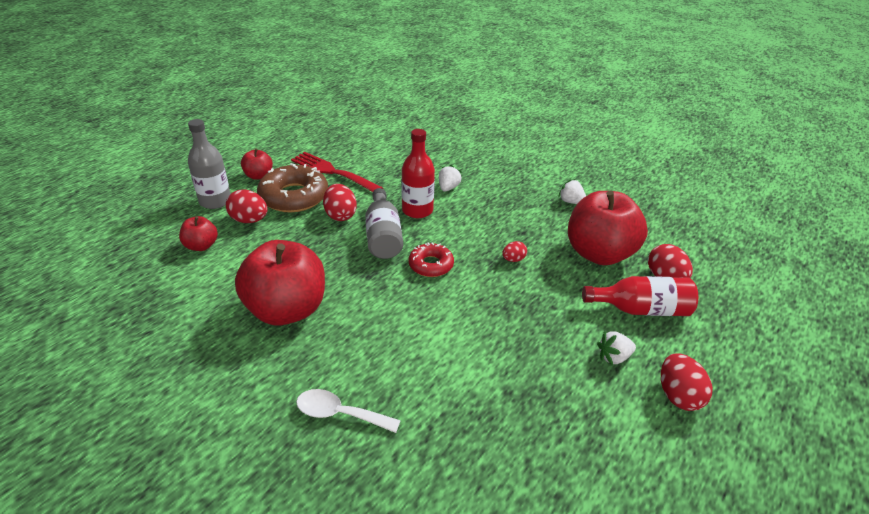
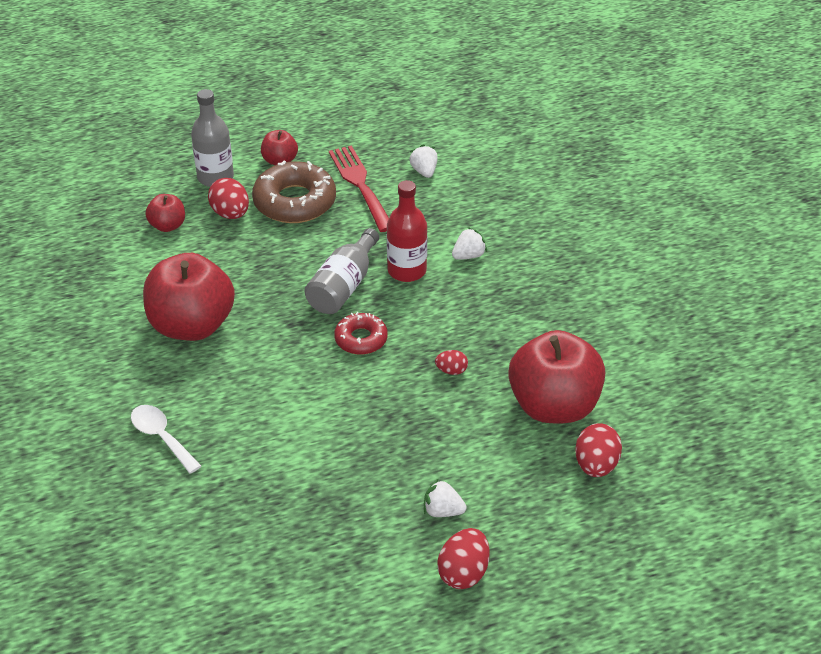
camera: 35 degrees right, 5 degrees up
(340, 215) = (322, 244): red egg -> none
(571, 202) = (595, 332): white strawberry -> white strawberry (424, 171)
(641, 309) = (527, 482): red bottle -> none

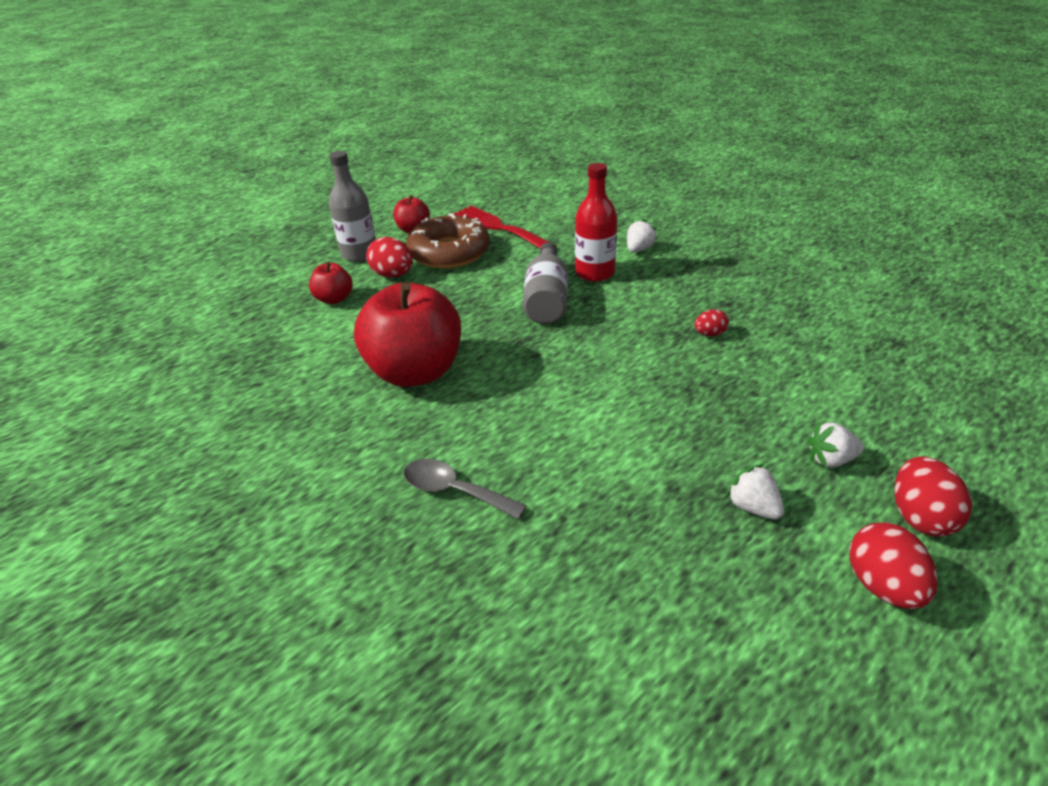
camera: 20 degrees left, 5 degrees down
(161, 437) = (454, 491): white spoon -> grey spoon
(361, 339) = (600, 334): red donut -> none
(424, 171) = (547, 207): white strawberry -> white strawberry (753, 507)
(554, 406) = (830, 333): red apple -> none
(596, 465) = (923, 368): red egg -> red egg (882, 586)

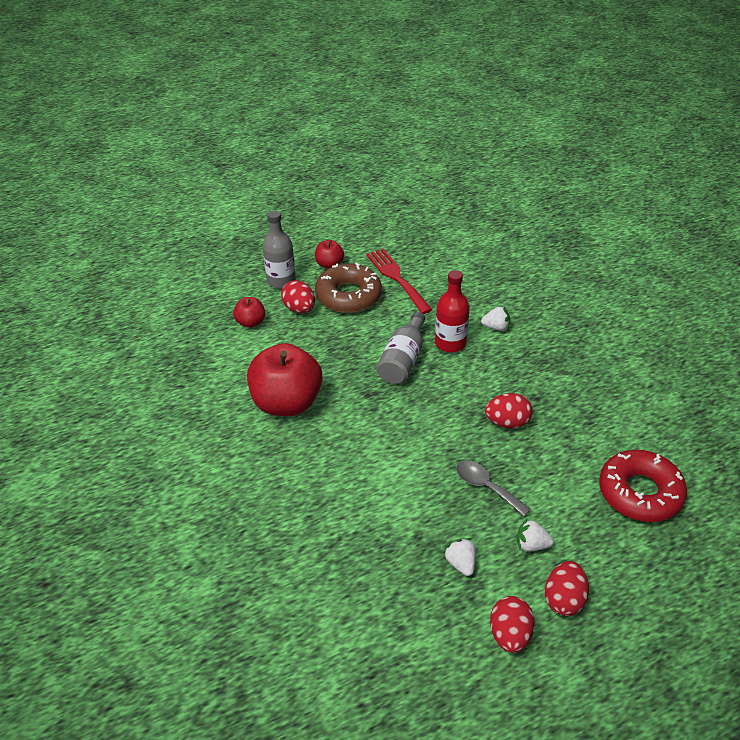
camera: 15 degrees right, 5 degrees up
(454, 491) = (280, 501): grey spoon -> grey spoon (486, 487)
(639, 249) = (496, 327): white strawberry -> white strawberry turned 45 degrees clockwise
(709, 334) = (507, 422): red egg -> red egg, size x1.73
(916, 370) = (640, 492): none -> red donut

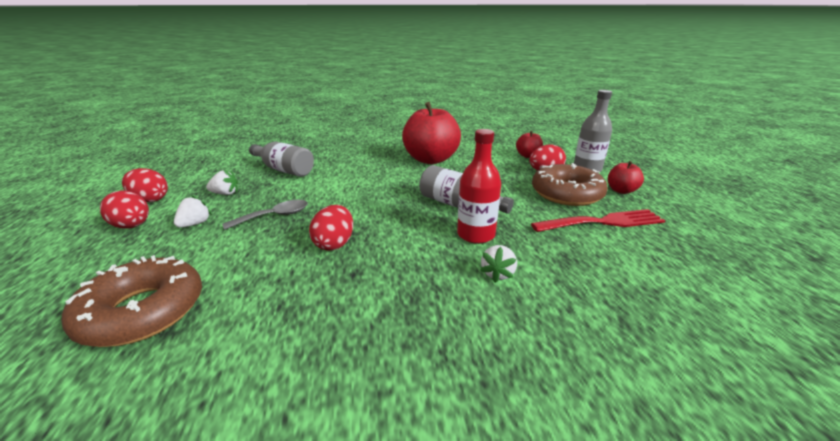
camera: 105 degrees right, 15 degrees down
(370, 541) = (284, 170): none -> grey bottle
(640, 492) = (143, 311): red donut -> brown donut

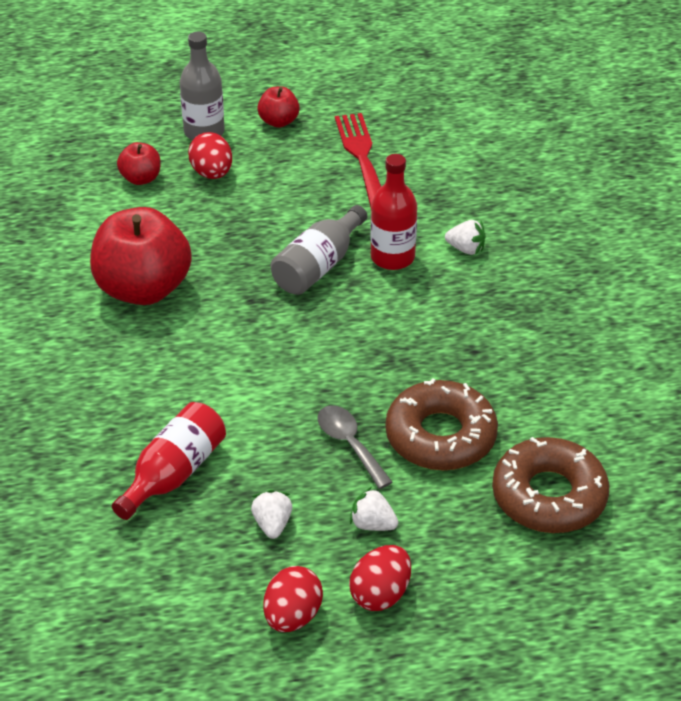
camera: 90 degrees left, 15 degrees up
(284, 170) = (173, 473): grey bottle -> red bottle
(334, 244) = (417, 373): red egg -> none
(566, 193) = (285, 168): brown donut -> brown donut (440, 436)

